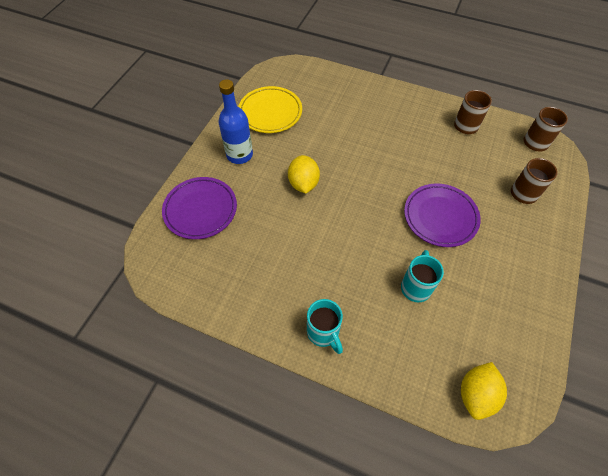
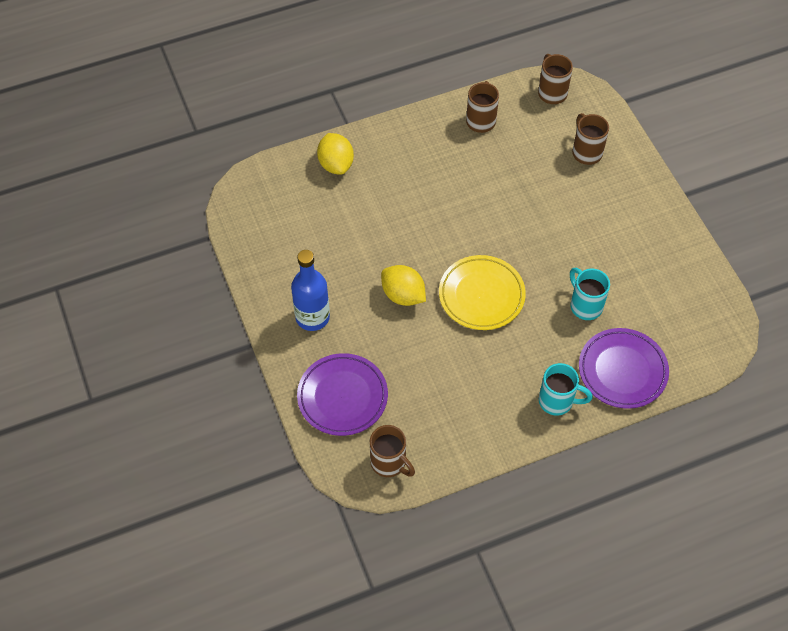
camera: 45 degrees left, 0 degrees up
(177, 271) = (389, 463): none -> brown mug
(270, 112) = (289, 251): yellow plate -> yellow plate (481, 295)
(440, 217) = (545, 230): purple plate -> purple plate (622, 371)
(476, 394) = (698, 347): yellow lemon -> yellow lemon (336, 164)

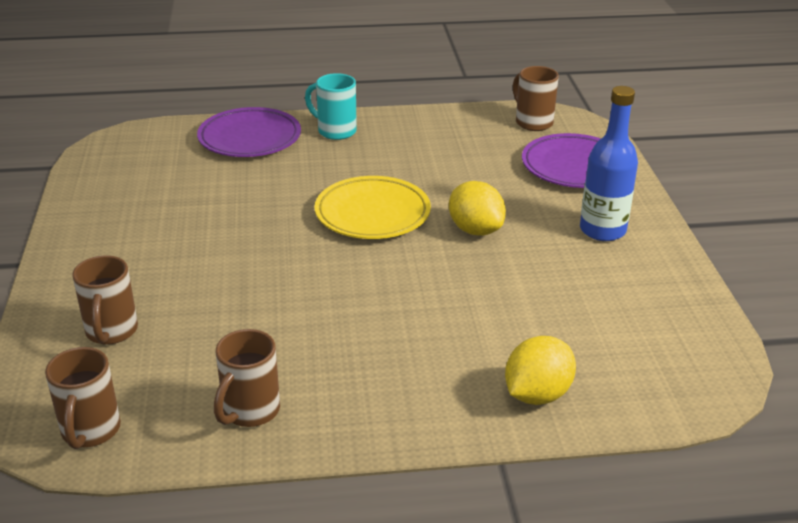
camera: 165 degrees left, 25 degrees down
(336, 164) = (537, 394): yellow lemon -> yellow lemon turned 45 degrees clockwise
(585, 305) = (250, 186): turquoise mug -> none

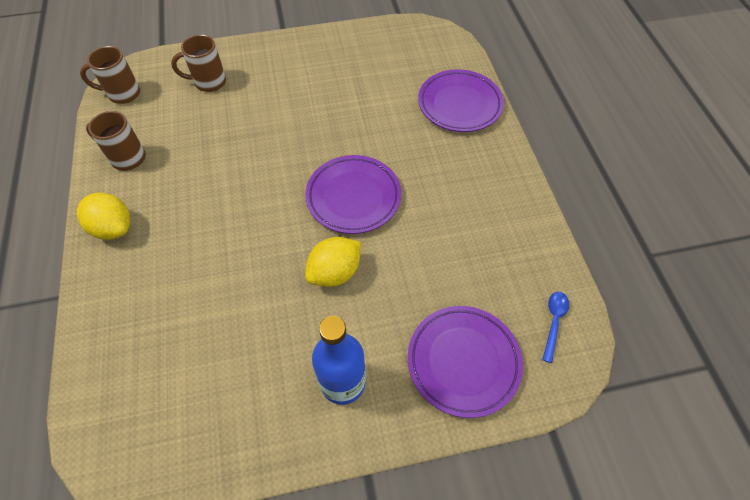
camera: 85 degrees right, 25 degrees up
(335, 131) = (487, 157): turquoise mug -> none
(372, 214) = (353, 197): yellow plate -> purple plate
(532, 122) = (554, 322): brown mug -> blue spoon
(537, 394) = (117, 318): yellow lemon -> yellow lemon (113, 228)

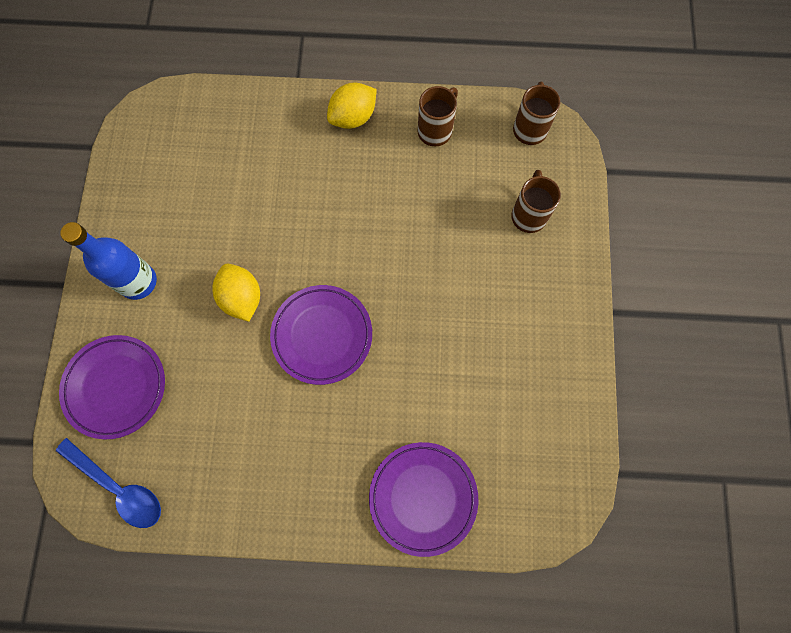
camera: 105 degrees right, 15 degrees up
(554, 322) = (119, 487): blue spoon -> blue spoon, size x1.73

